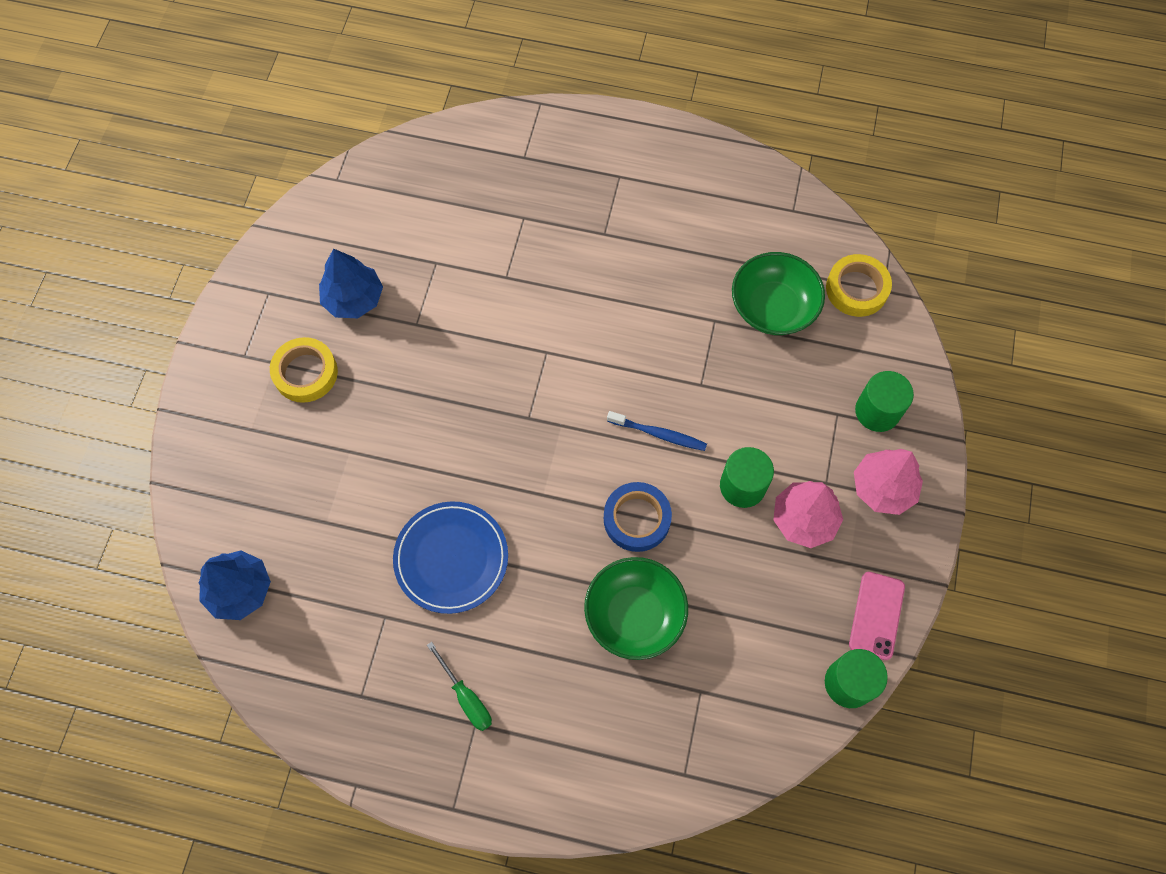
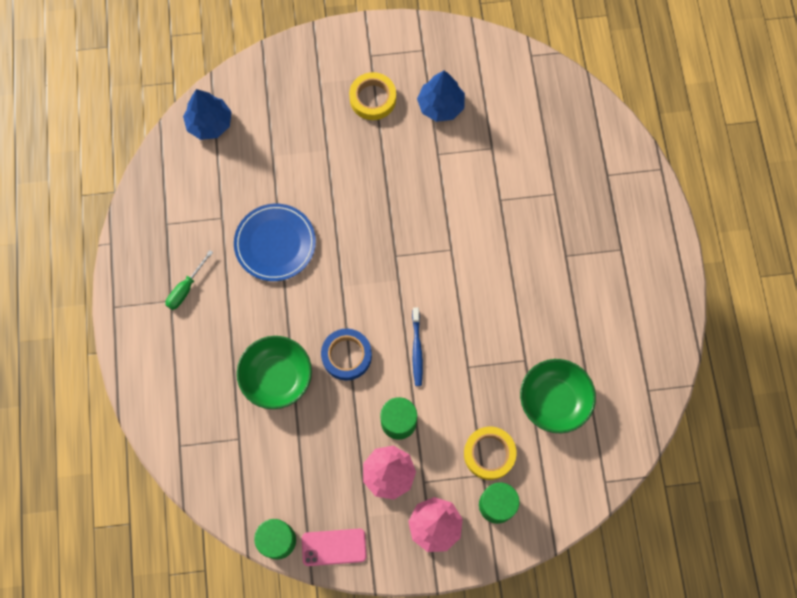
camera: 70 degrees right, 5 degrees up
(856, 289) = (597, 460): yellow tape -> yellow tape (489, 454)

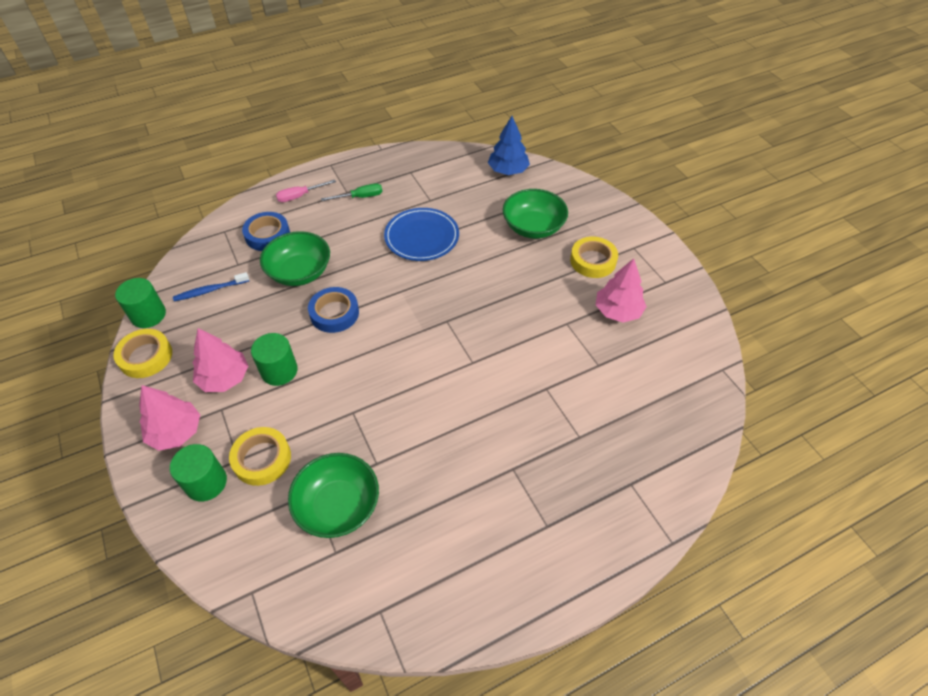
camera: 70 degrees right, 20 degrees down
(156, 353) = (300, 196): none -> pink screwdriver
(186, 288) = (360, 197): green screwdriver -> green screwdriver turned 150 degrees clockwise
(206, 400) = (267, 235): none -> blue tape
(306, 133) = (533, 227): none -> green bowl
(334, 547) = (146, 356): pink phone -> yellow tape
(417, 349) = (357, 364): blue toothbrush -> blue toothbrush (210, 290)
(440, 106) = (617, 311): blue tree -> pink tree

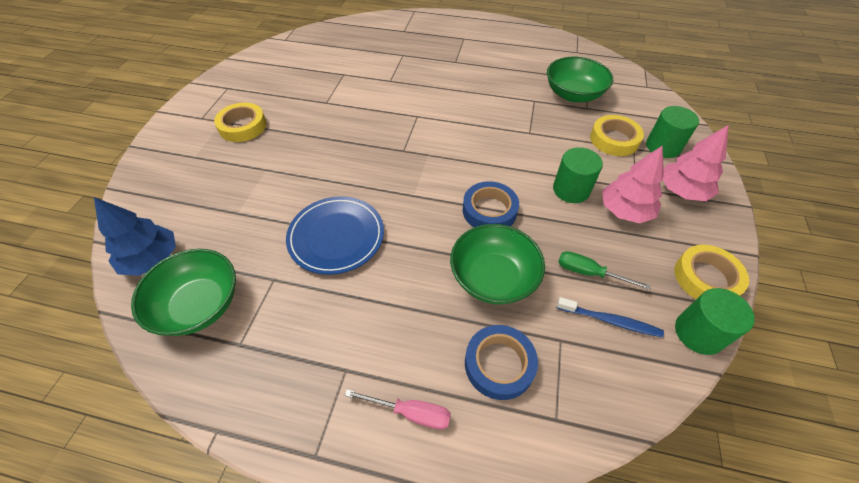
camera: 140 degrees left, 0 degrees up
(360, 197) = (339, 345): green screwdriver -> green screwdriver (589, 273)
(533, 227) = (235, 180): green bowl -> green bowl (199, 305)
(617, 311) = (285, 90): pink tree -> none

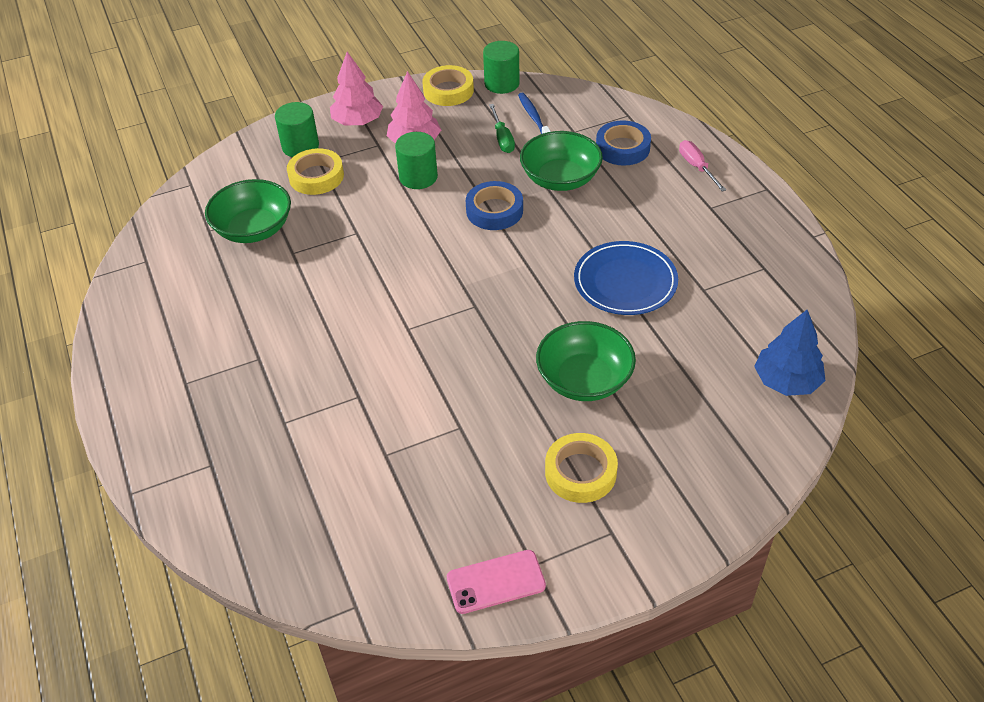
camera: 125 degrees left, 5 degrees down
(199, 305) = (773, 313): green bowl -> green bowl (584, 379)
(237, 74) = (496, 582): none -> pink phone

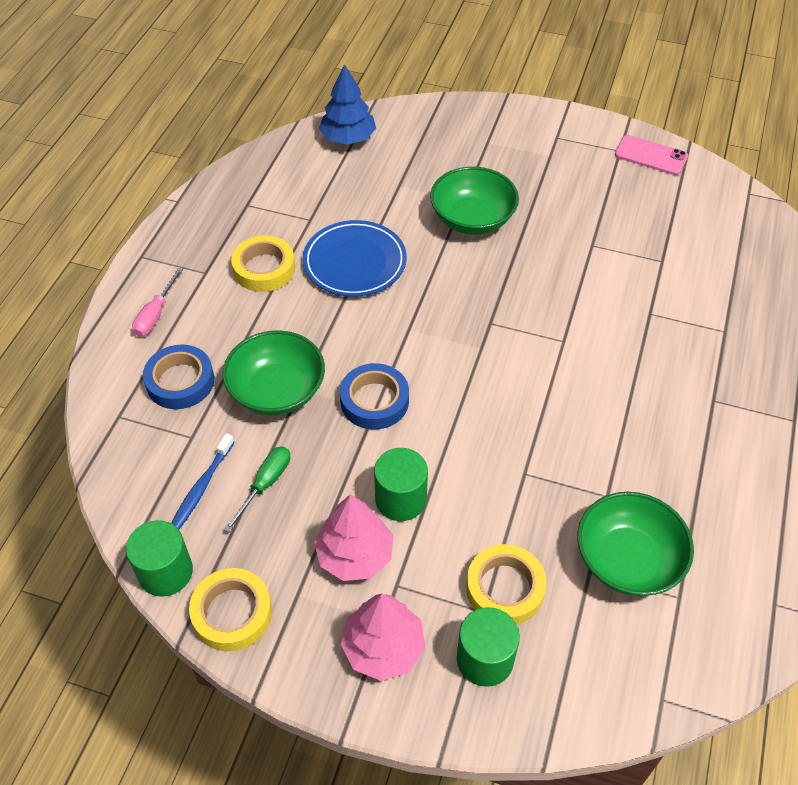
camera: 140 degrees left, 5 degrees up
(580, 472) = (540, 173): yellow tape -> yellow tape (264, 268)

